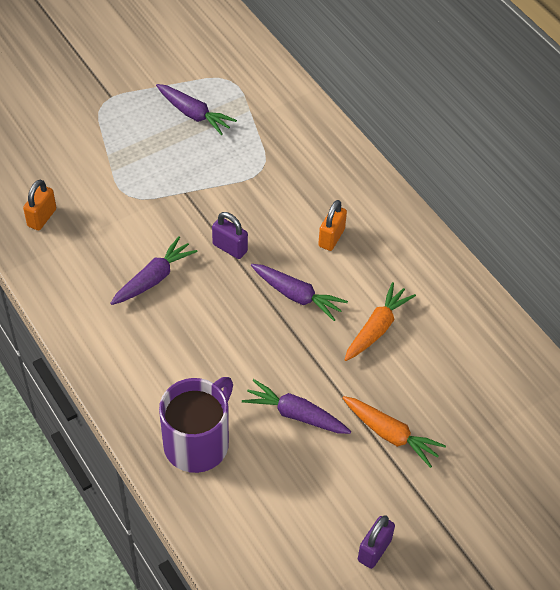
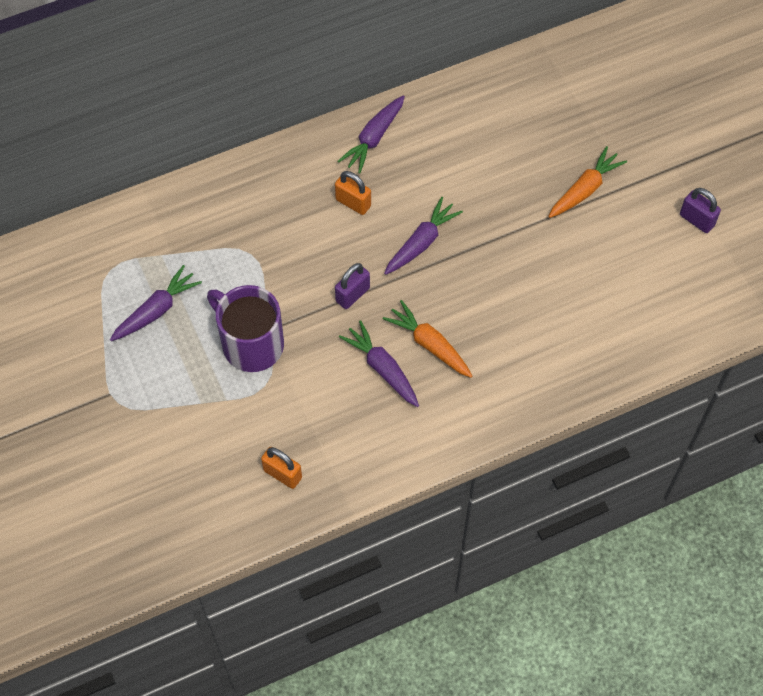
camera: 80 degrees left, 10 degrees up
(198, 443) = (581, 345): purple mug -> purple mug (251, 344)
(295, 414) = (557, 262): purple carrot -> purple carrot (373, 139)
(377, 328) = (467, 181): orange carrot -> orange carrot (429, 344)

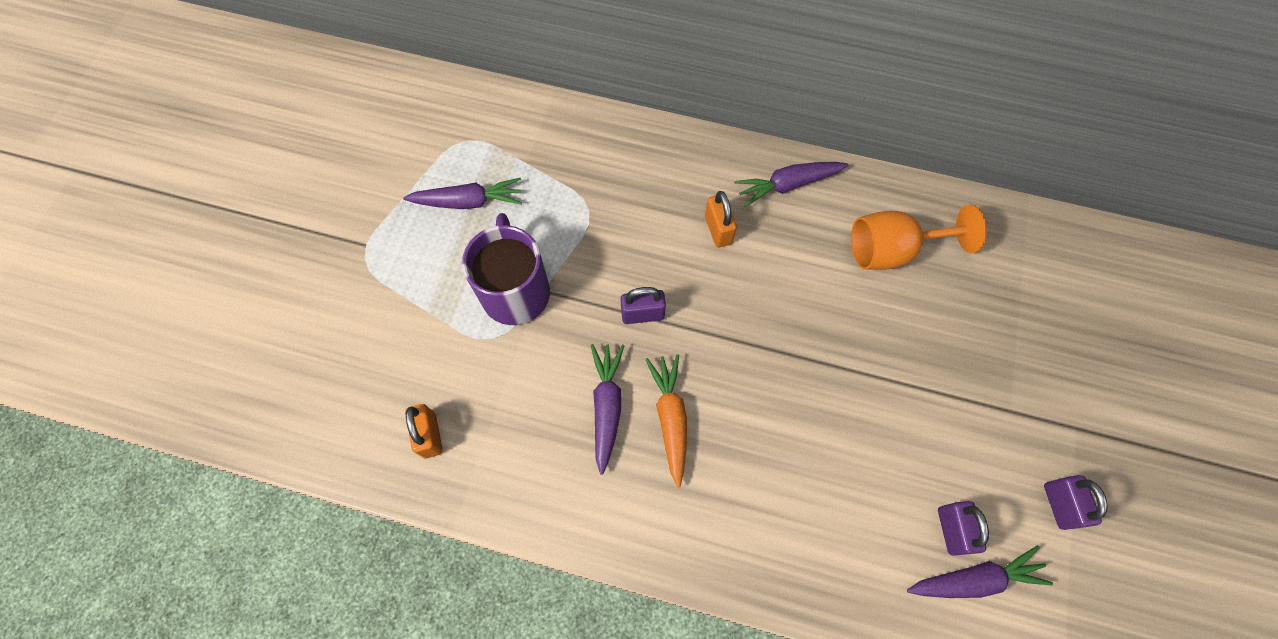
camera: 40 degrees right, 5 degrees up
(422, 242) = (749, 313): purple carrot -> purple carrot (975, 579)
(479, 134) = (892, 250): none -> orange goblet
(585, 189) = (958, 380): orange carrot -> none
(648, 280) = (951, 530): none -> purple padlock

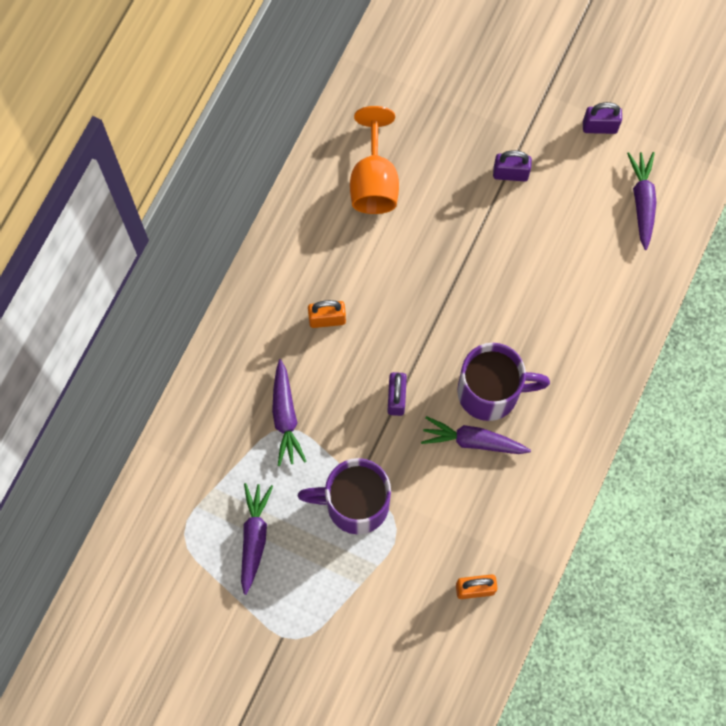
camera: 80 degrees left, 5 degrees up
(670, 418) = (490, 392): orange carrot -> purple mug
(787, 185) = (293, 250): purple carrot -> purple carrot (285, 417)
(951, 530) = (606, 206): purple padlock -> purple padlock (510, 174)

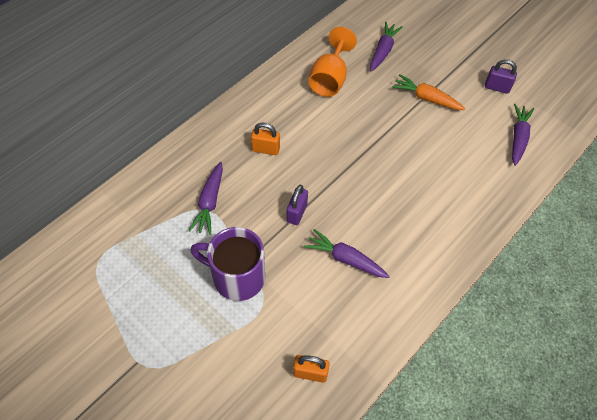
camera: 15 degrees right, 15 degrees down
(254, 537) = (149, 278): purple carrot -> purple carrot (383, 51)
(490, 392) = (370, 228): purple mug -> none
(510, 174) = (426, 98): purple padlock -> orange carrot

